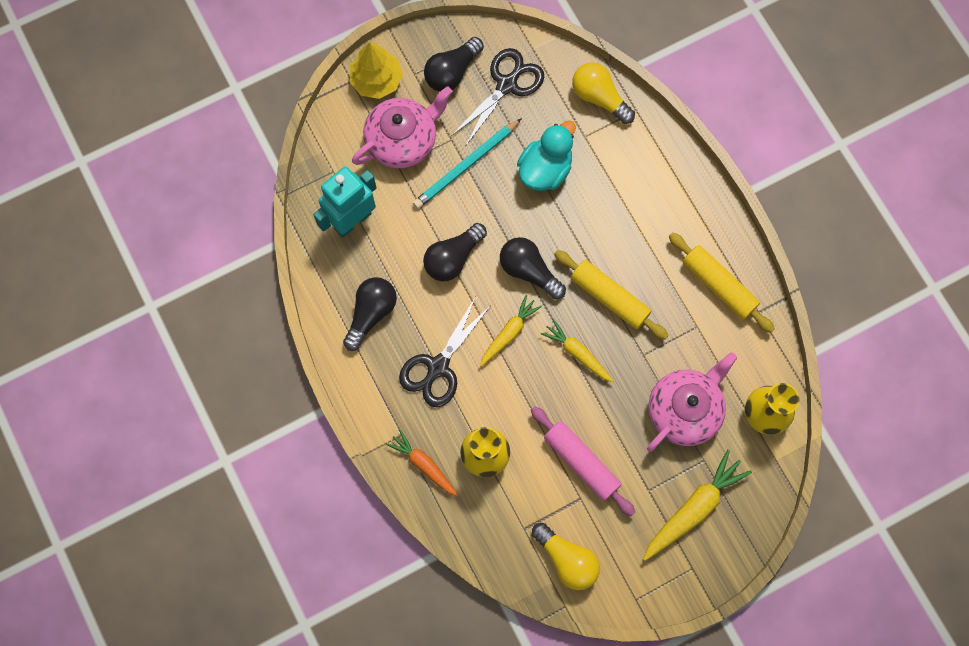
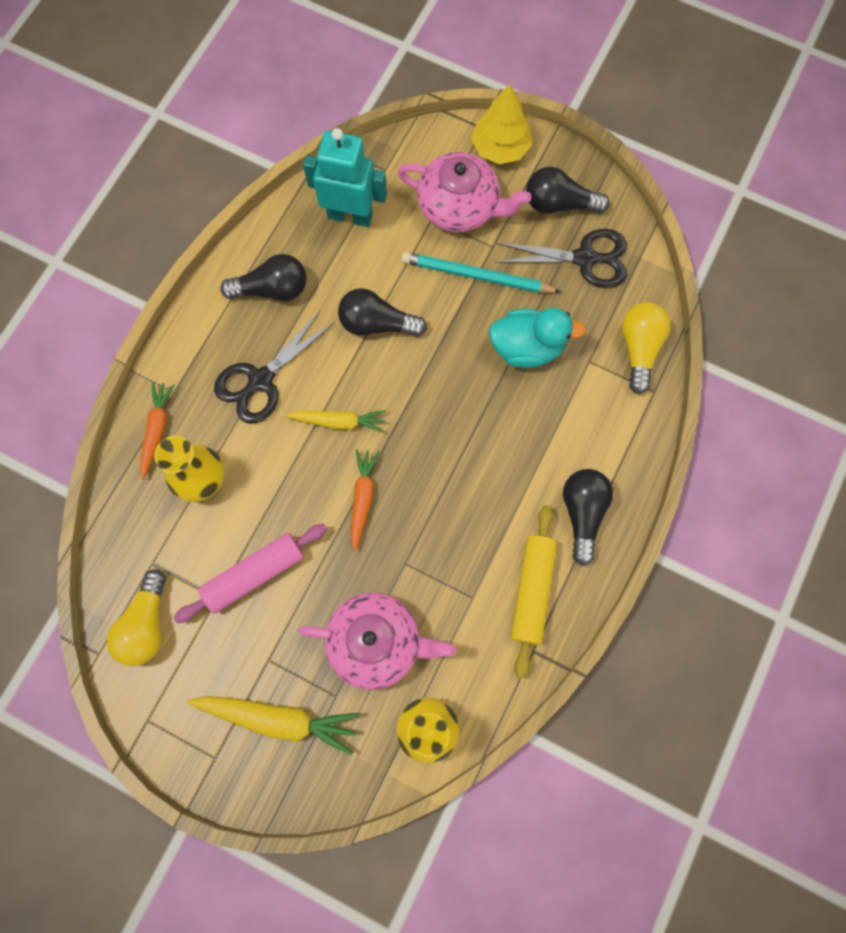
camera: 55 degrees right, 0 degrees up
(438, 367) = (261, 380): black scissors -> black scissors turned 45 degrees counterclockwise
(529, 271) = (414, 399): black light bulb -> black light bulb (582, 513)
(577, 353) = (362, 498): yellow carrot -> orange carrot
(581, 462) = (254, 574): pink rolling pin -> pink rolling pin turned 45 degrees clockwise
(609, 297) = (441, 491): yellow rolling pin -> none

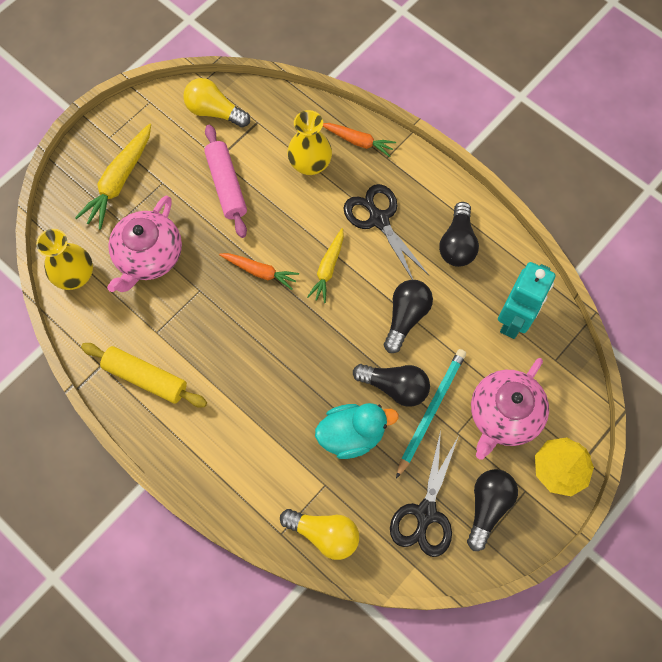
camera: 105 degrees right, 5 degrees down
(527, 347) = (352, 435): turquoise duck -> turquoise duck turned 120 degrees counterclockwise
(582, 513) = (193, 436): black light bulb -> black light bulb (395, 387)

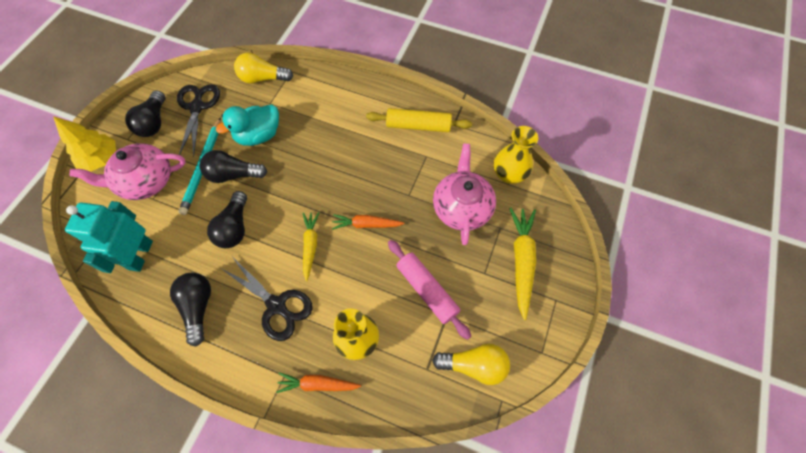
camera: 160 degrees right, 5 degrees down
(504, 415) = (145, 181): pink teapot -> pink teapot turned 120 degrees counterclockwise

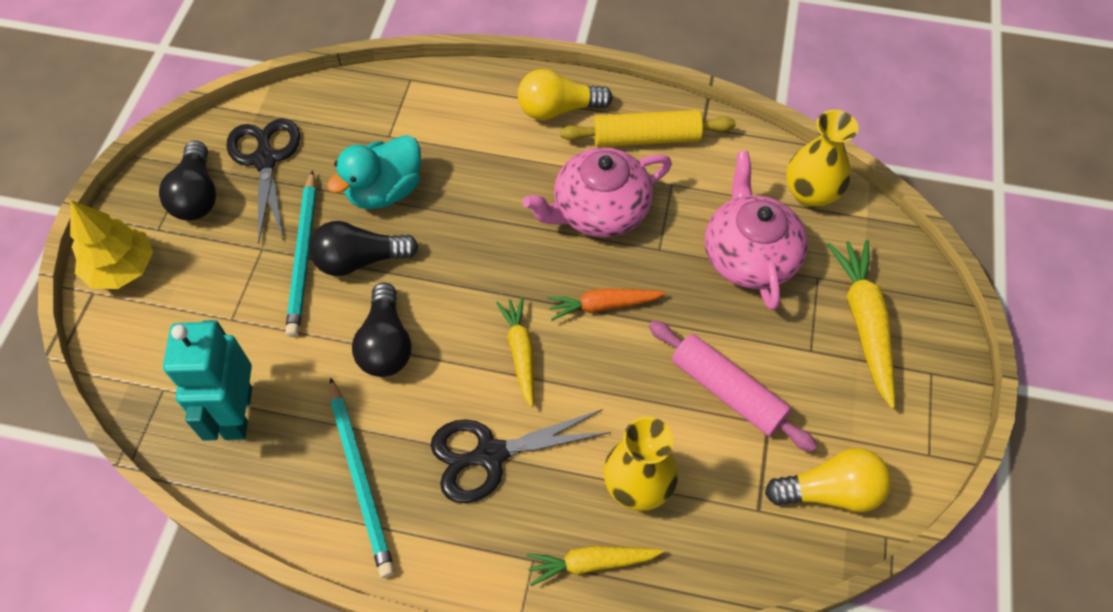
camera: 10 degrees left, 5 degrees down
(145, 181) = (211, 293): pink teapot -> pink teapot (599, 210)
(198, 307) = (361, 478): black light bulb -> turquoise pencil
(263, 78) = (365, 98): yellow light bulb -> yellow light bulb (558, 109)
(276, 305) = (490, 454): black scissors -> black scissors turned 135 degrees clockwise
(318, 384) = (591, 563): orange carrot -> yellow carrot

